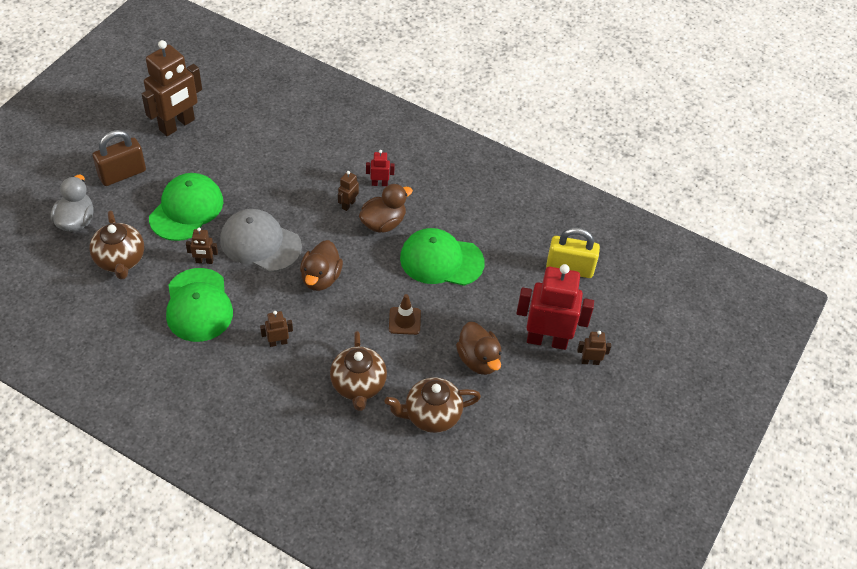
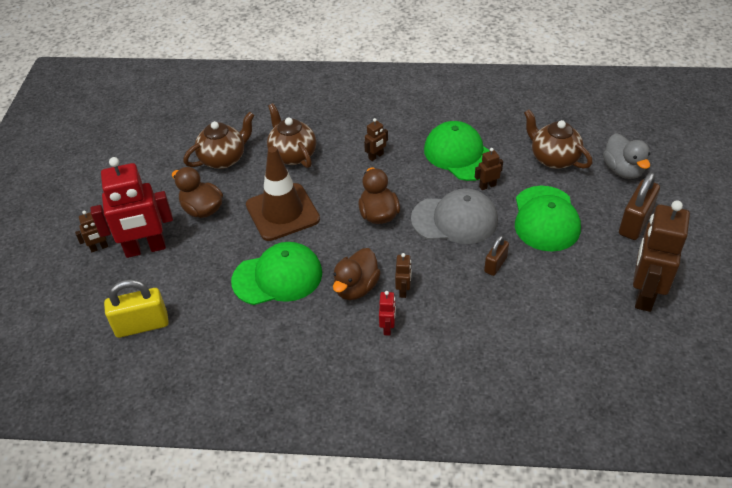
camera: 160 degrees right, 5 degrees down
(262, 192) = (495, 265): none -> brown padlock
(379, 183) = (387, 327): red robot -> red robot turned 60 degrees counterclockwise
(404, 321) = (282, 212): brown traffic cone -> brown traffic cone, size x2.03

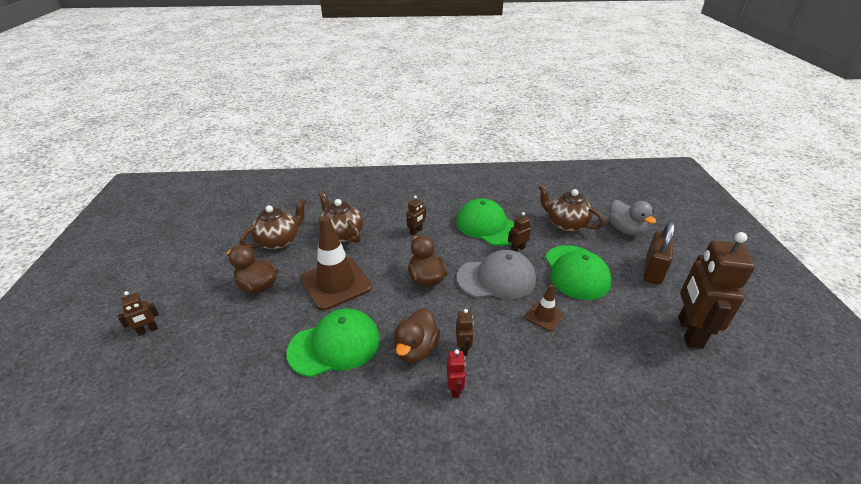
camera: 10 degrees left, 10 degrees down
(142, 325) = (185, 412): yellow padlock -> none
(145, 249) = (197, 328): red robot -> none
(495, 265) = (544, 316): brown padlock -> brown traffic cone

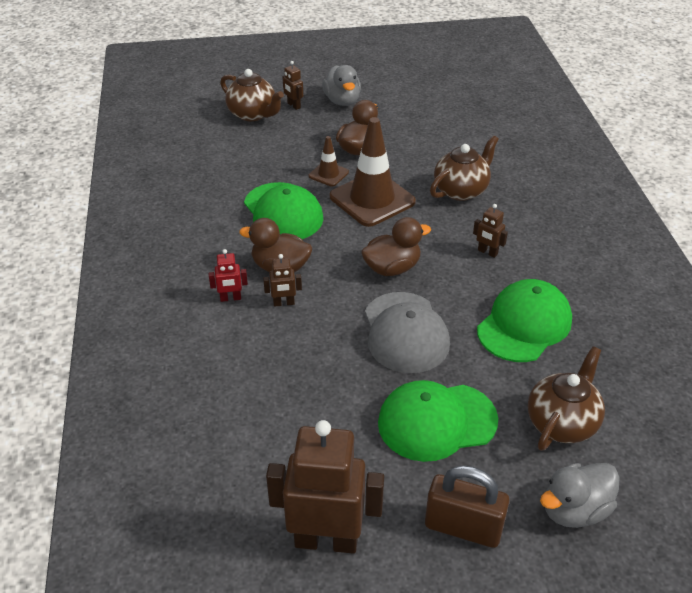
camera: 85 degrees right, 5 degrees up
(167, 292) = (342, 101): none -> grey duck
(279, 241) = (435, 147): brown teapot -> brown teapot (253, 114)
(517, 249) = (476, 357): brown robot -> none
(544, 316) = (341, 377): brown traffic cone -> brown traffic cone (328, 174)

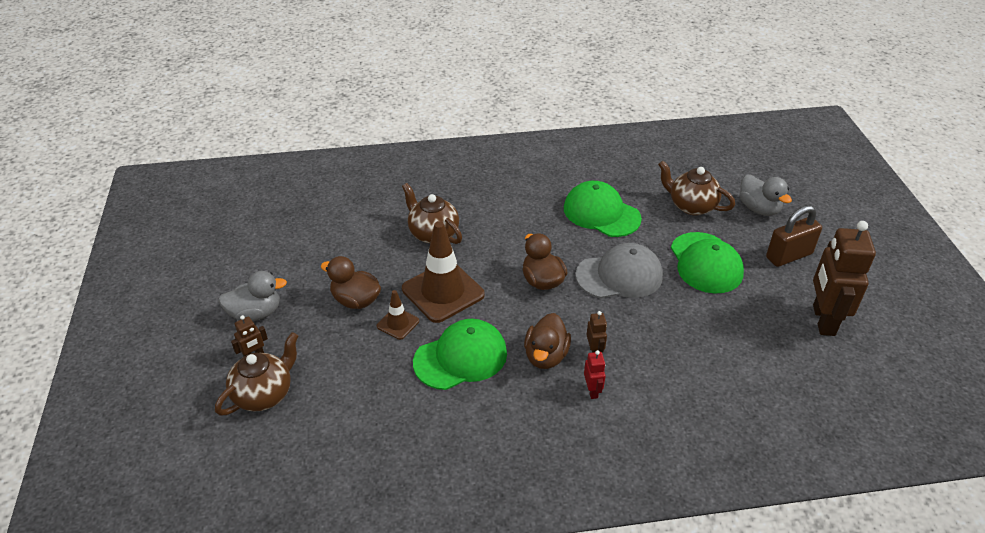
camera: 90 degrees left, 0 degrees up
(463, 527) = (789, 256): brown padlock -> brown padlock turned 45 degrees clockwise
(487, 252) = (519, 225): brown robot -> none

